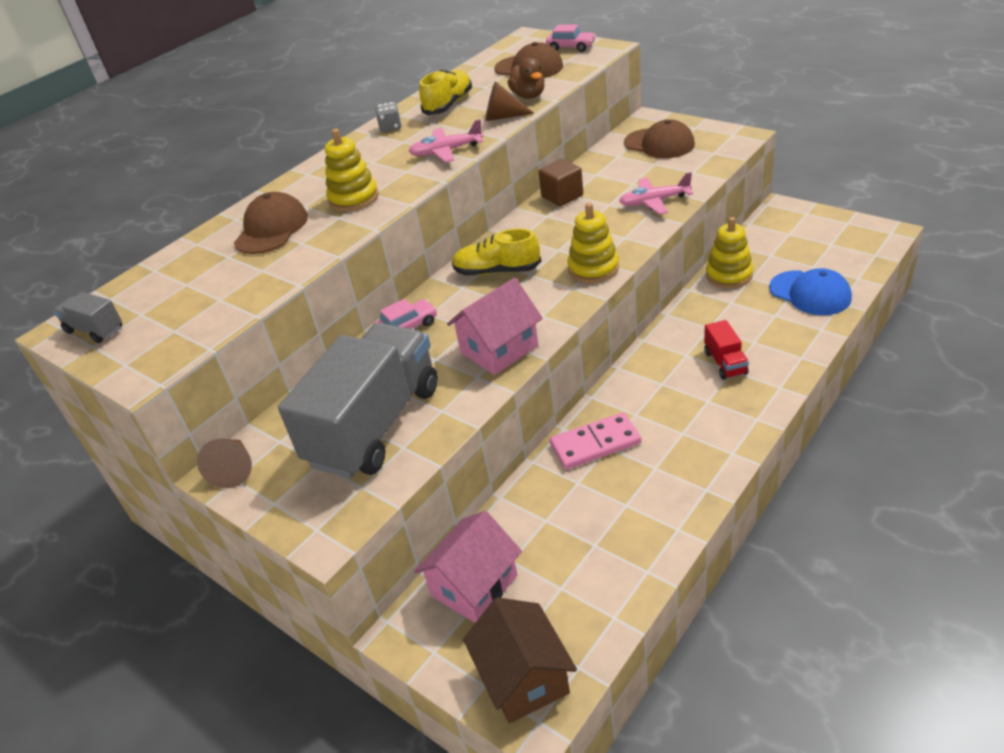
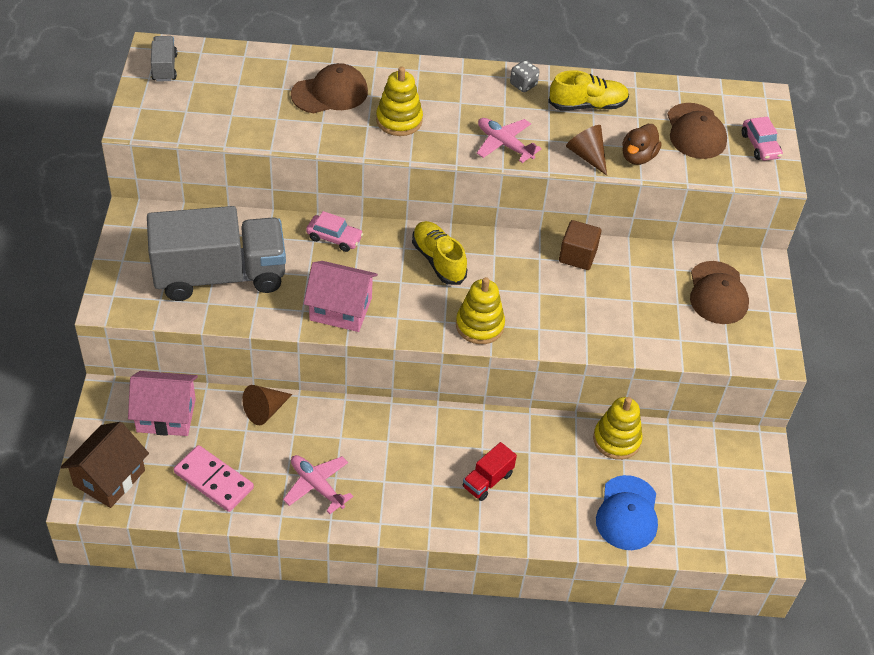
camera: 45 degrees right, 10 degrees up
(234, 470) = (139, 221): brown cone -> brown cone (265, 410)
(595, 444) = (339, 428): pink domino -> pink domino (213, 480)
(654, 202) = (609, 329): pink plane -> pink plane (317, 486)

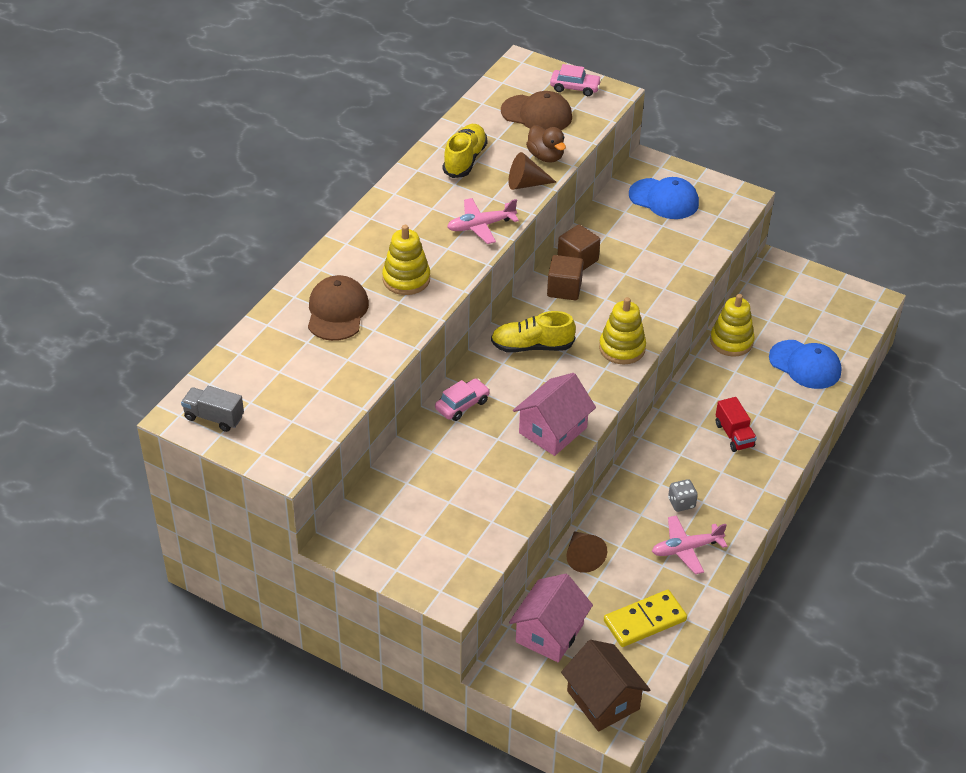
camera: 60 degrees left, 5 degrees down
(213, 480) = (645, 621): pink domino -> yellow domino
(220, 275) = (462, 501): grey truck -> none
(523, 85) = (412, 187): grey dice -> grey dice (681, 503)
(530, 259) = (564, 289): none -> brown cube
(717, 293) = (664, 199): brown cap -> blue cap

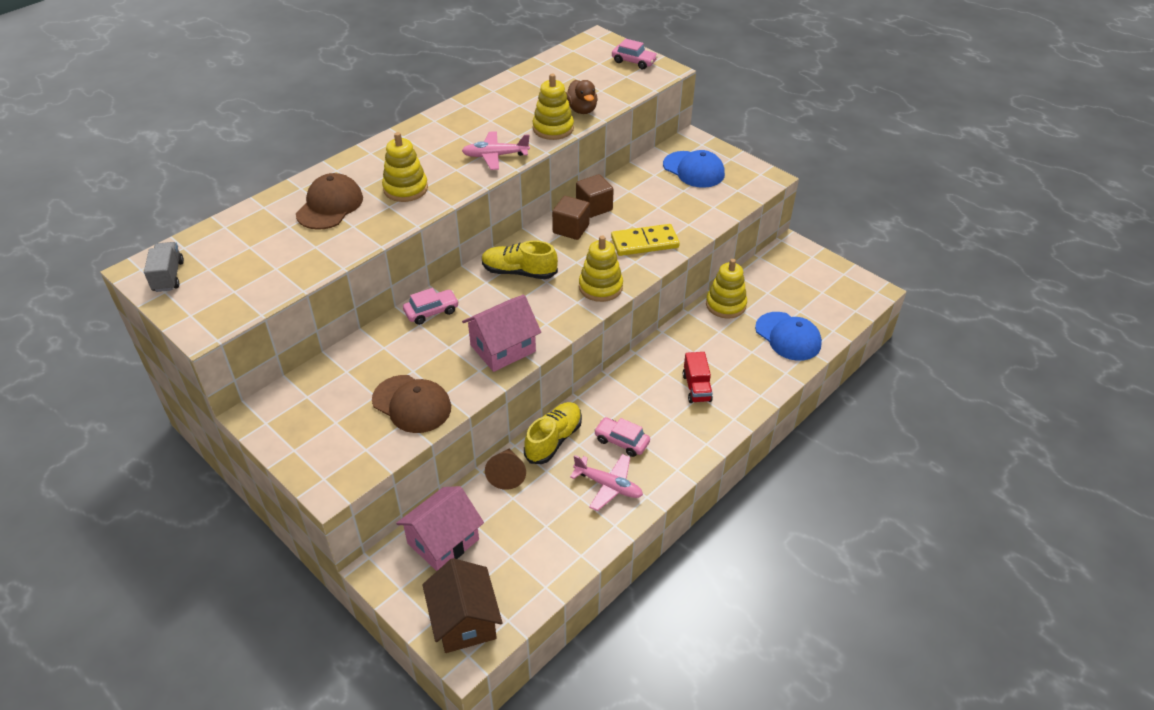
camera: 15 degrees right, 0 degrees up
(214, 417) = (168, 276): grey truck -> grey truck turned 45 degrees clockwise
(465, 160) = (509, 103): yellow shoe -> yellow shoe (553, 440)
(526, 184) = (553, 128): brown cone -> yellow stacking toy
(537, 114) = (590, 77): brown cap -> brown cap (412, 404)
(645, 621) = (539, 548): yellow domino -> yellow domino (644, 243)
(681, 503) = (621, 441): grey dice -> pink car
(686, 549) = (608, 486): pink plane -> pink plane turned 150 degrees counterclockwise

